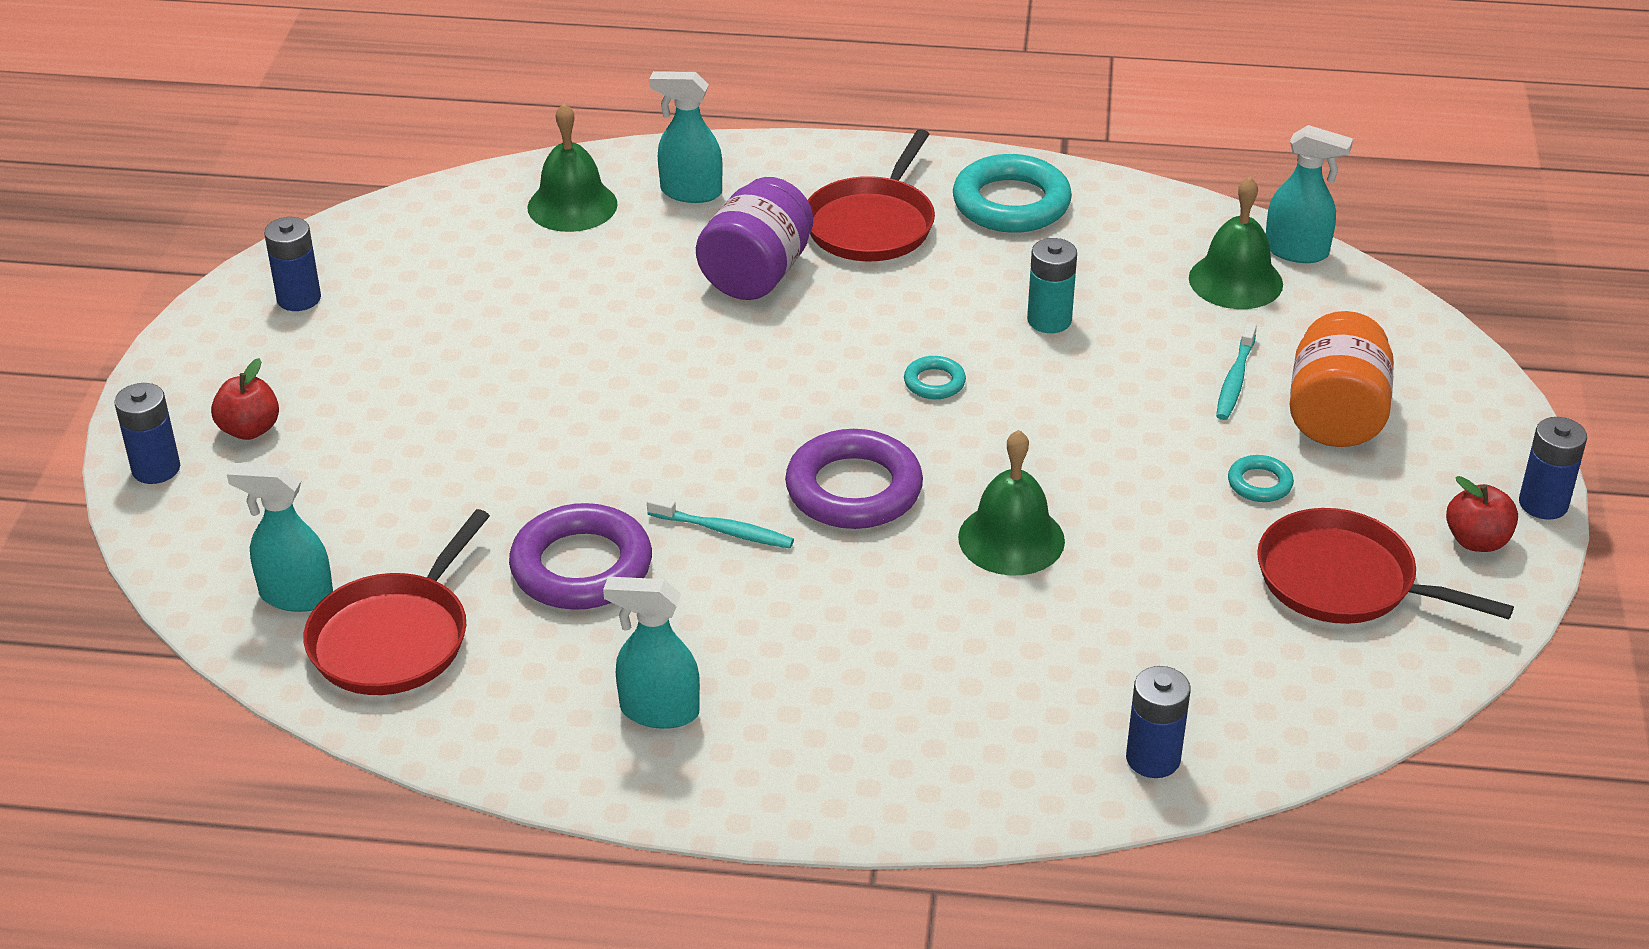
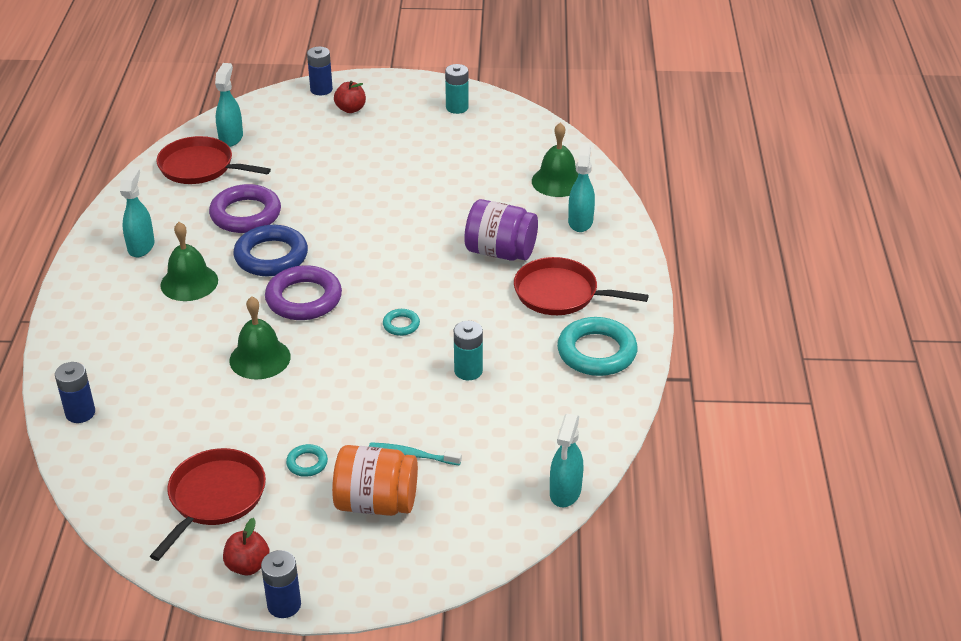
camera: 85 degrees right, 0 degrees up
(299, 298) = (457, 107): blue battery -> turquoise battery
(723, 530) = (271, 256): turquoise toothbrush -> blue ring
(1235, 281) = (524, 459): green bell -> green bell (189, 282)

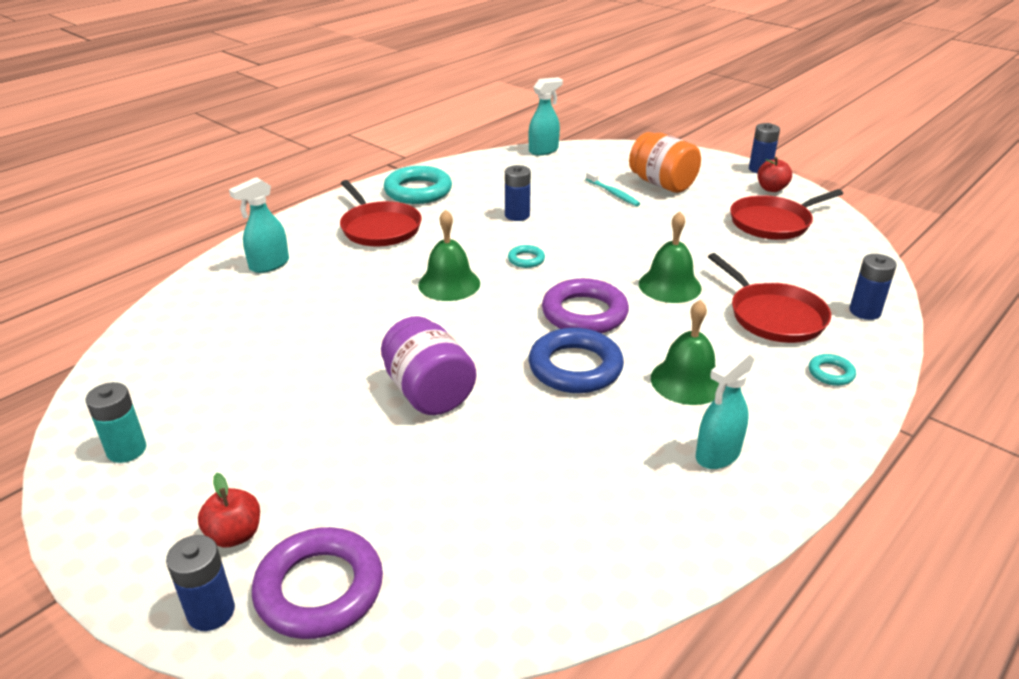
camera: 140 degrees left, 5 degrees down
(200, 167) = (548, 548): red pan -> red pan (773, 316)
(231, 138) = (452, 585): turquoise spray bottle -> none
(246, 214) = (555, 433): purple ring -> purple ring (319, 589)
(307, 463) = (690, 215): turquoise ring -> turquoise ring (831, 373)
(468, 371) = (517, 215): turquoise battery -> blue battery
(500, 252) = (369, 273): purple jar -> purple jar (429, 392)
(557, 181) = (216, 305): green bell -> green bell (449, 284)

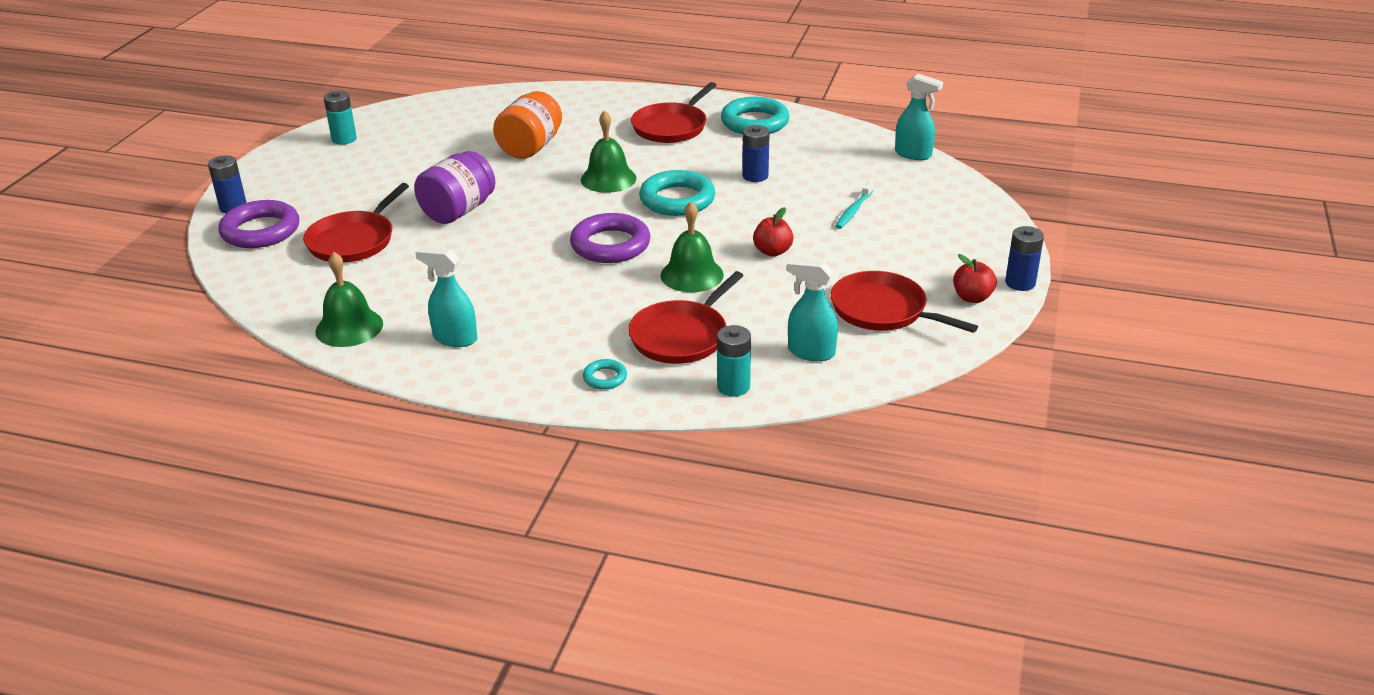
camera: 65 degrees right, 0 degrees up
(235, 535) = (291, 194): red apple -> red apple (772, 251)
(269, 265) = (576, 107): turquoise spray bottle -> turquoise spray bottle (810, 352)
(430, 494) = (354, 240): none -> red pan
(526, 259) = (677, 200): turquoise ring -> turquoise ring, size x2.10
(575, 367) = (528, 258): blue ring -> none
(662, 184) = (907, 232): orange jar -> orange jar (530, 147)
(687, 381) = (543, 309): green bell -> green bell (349, 327)
(864, 311) = (733, 386): blue battery -> turquoise battery

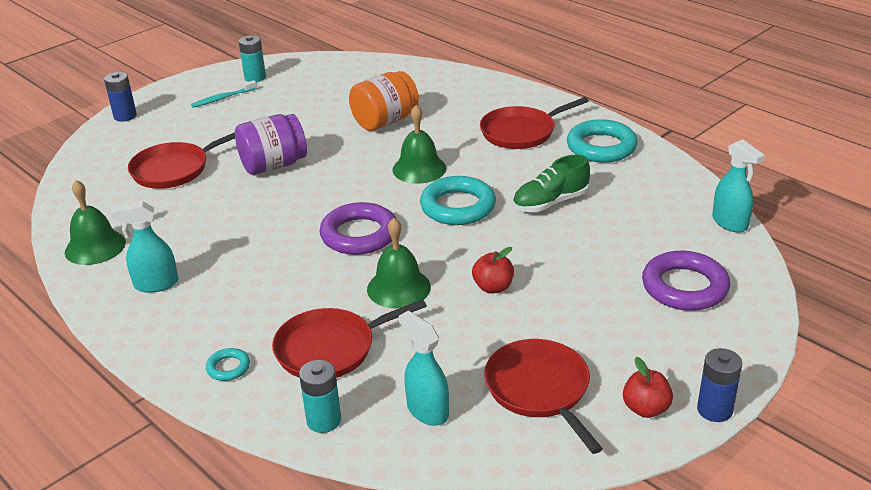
camera: 30 degrees right, 0 degrees up
(261, 231) = (122, 141): purple ring -> purple ring (684, 287)
(454, 338) = (155, 284): turquoise spray bottle -> turquoise spray bottle turned 60 degrees counterclockwise
(755, 176) = (550, 203): blue battery -> green shoe
(853, 211) = (611, 268): turquoise toothbrush -> turquoise toothbrush (223, 98)

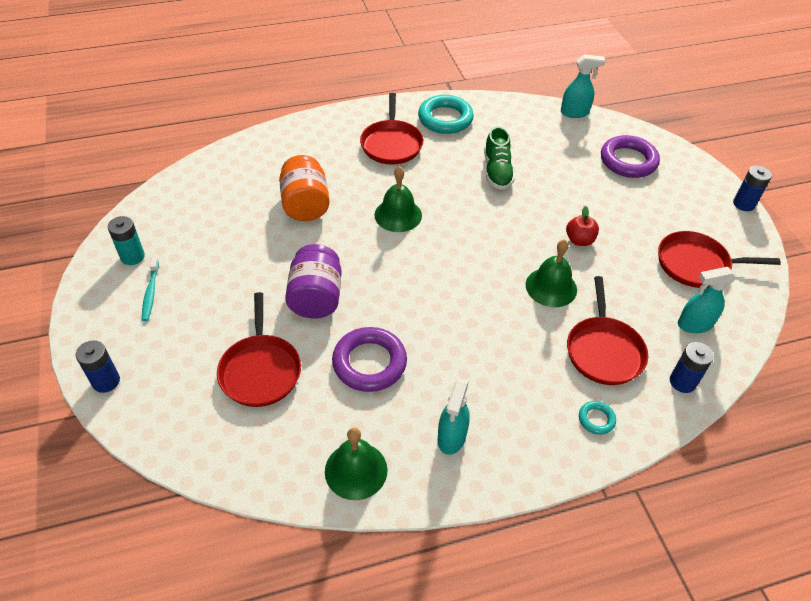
camera: 65 degrees left, 15 degrees up
(324, 420) = (682, 382): turquoise battery -> blue battery
(359, 235) = (467, 282): purple ring -> purple ring (369, 363)
(458, 206) = (468, 216): turquoise ring -> none
(645, 408) = (732, 229): red apple -> none

